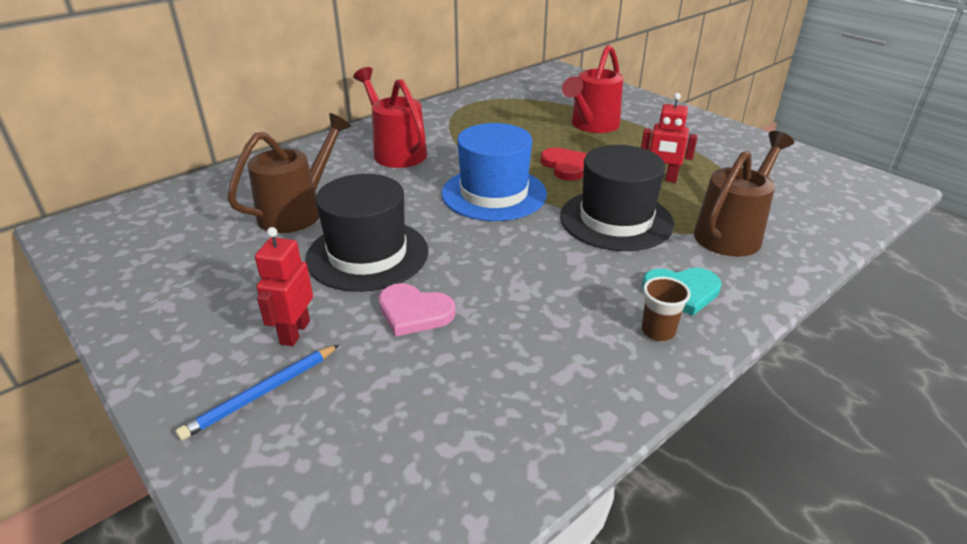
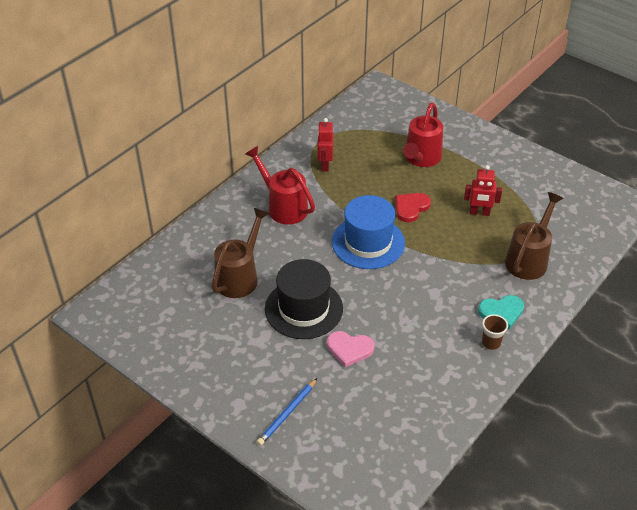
camera: 10 degrees left, 10 degrees up
(294, 332) = (286, 373): red robot -> red robot (325, 165)
(565, 166) = (411, 208): red heart -> red heart turned 105 degrees counterclockwise
(616, 220) = (454, 257): black hat -> none

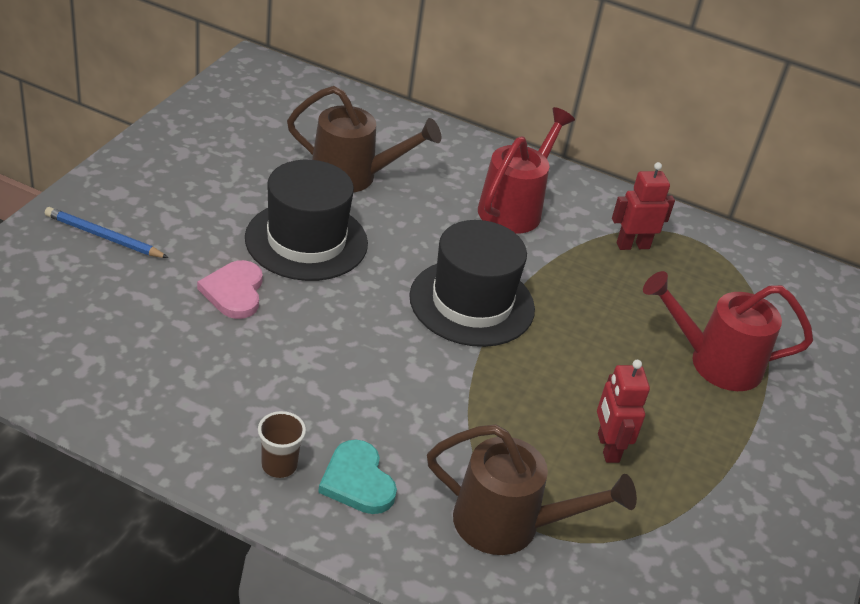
camera: 70 degrees right, 5 degrees down
(368, 242) = (472, 302): blue hat -> black hat
(411, 208) = (578, 352): red heart -> none

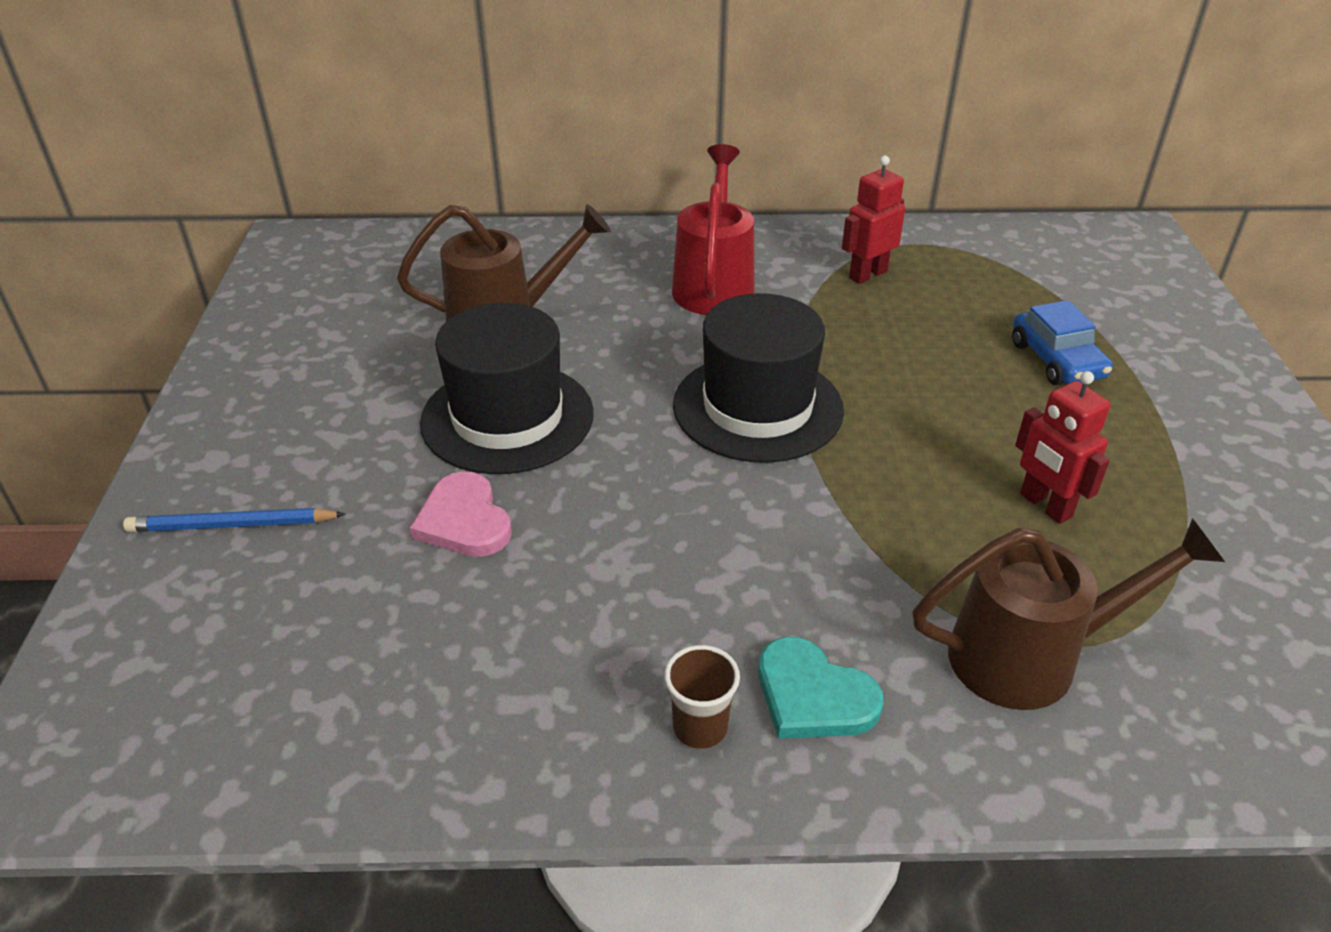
camera: 20 degrees left, 0 degrees up
(714, 362) = (1057, 360): red watering can -> blue car

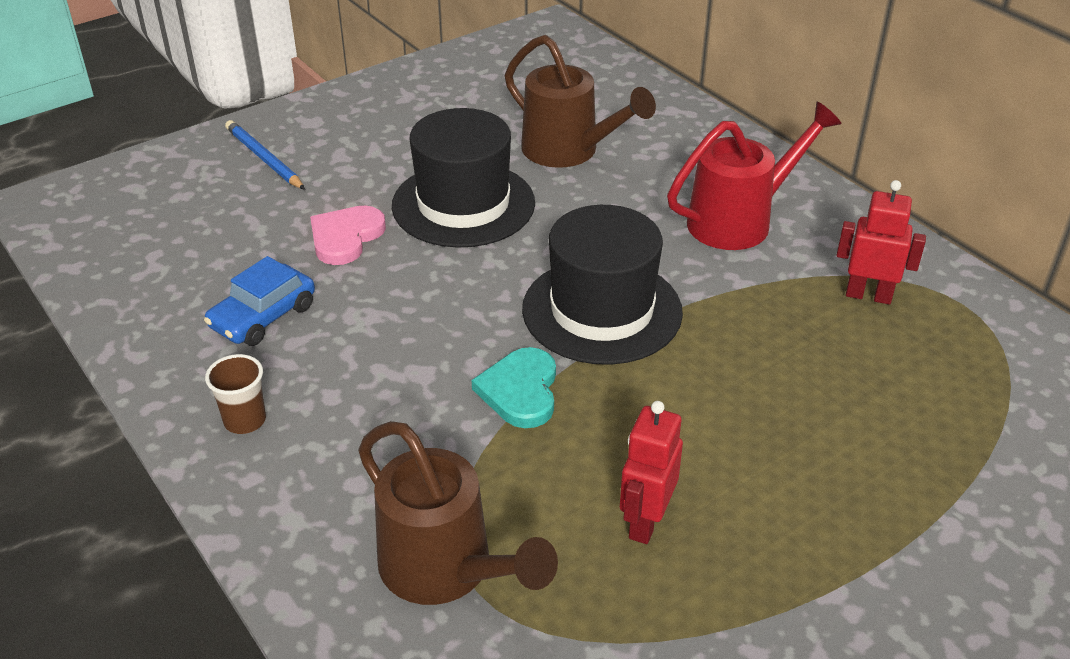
camera: 55 degrees right, 0 degrees up
(813, 695) = (313, 463): turquoise heart -> turquoise heart (520, 391)
(1057, 360) = (882, 463): blue car -> blue car (263, 316)

